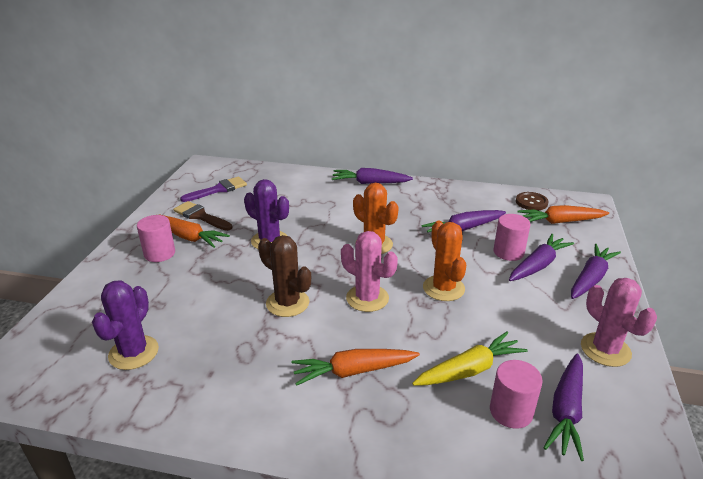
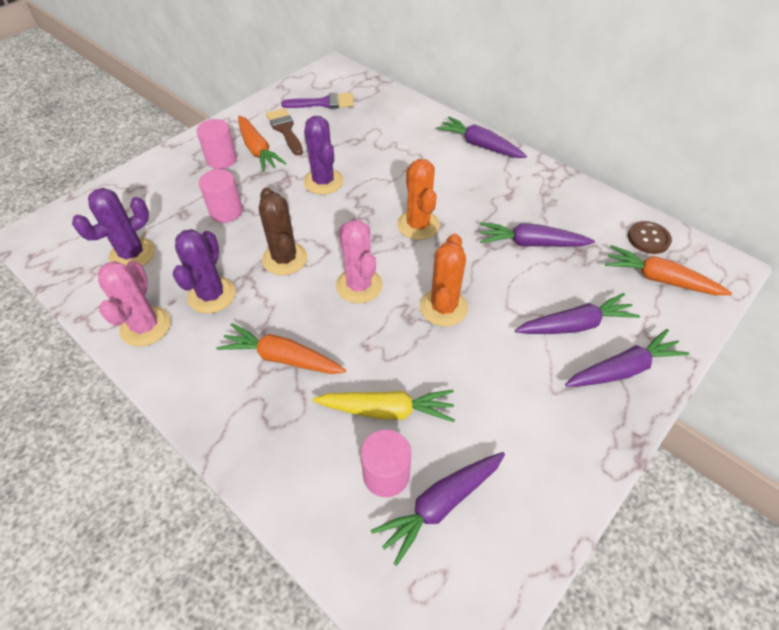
camera: 30 degrees right, 20 degrees up
(245, 353) = (212, 295): none -> purple cactus
(508, 252) = (555, 294): pink cylinder -> pink cylinder (226, 211)
(605, 350) = (551, 462): pink cactus -> pink cactus (145, 326)

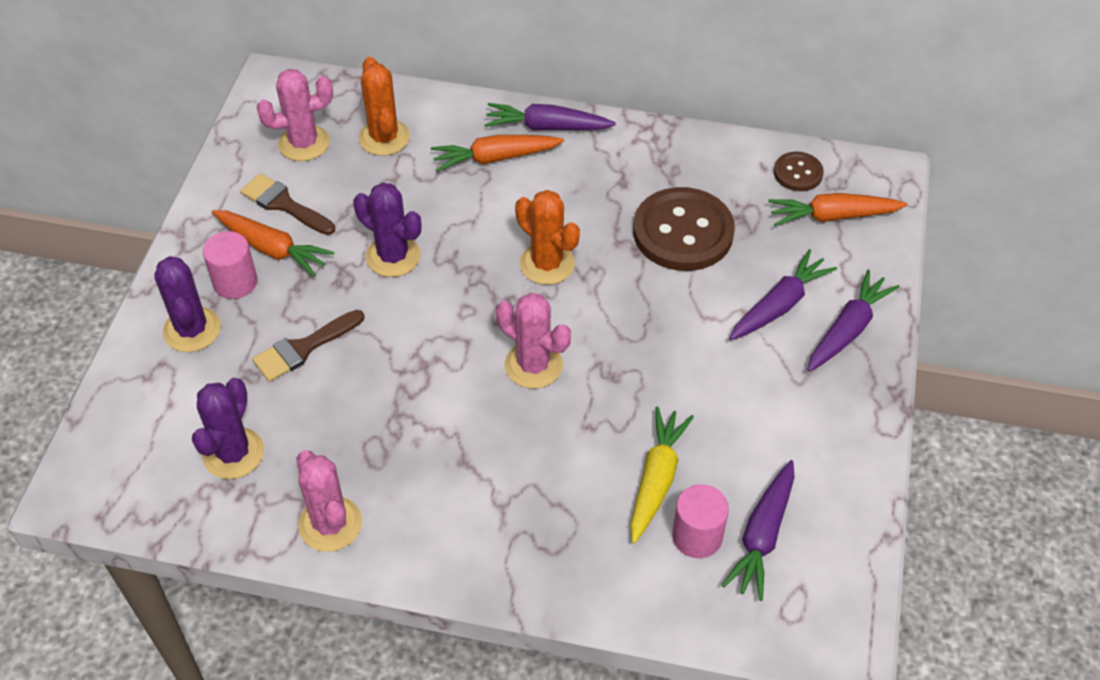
camera: 30 degrees left, 0 degrees up
(212, 295) = (376, 454): purple cactus -> purple cactus (192, 330)
(226, 211) = (303, 348): pink cylinder -> brown brush
(282, 358) = (511, 481): orange carrot -> orange carrot (495, 158)
(284, 259) = (425, 373): brown cactus -> none
(323, 103) = (304, 143): purple brush -> pink cactus
(387, 410) = (656, 479): yellow carrot -> yellow carrot turned 45 degrees counterclockwise
(443, 307) = (639, 347): orange cactus -> orange cactus (384, 138)
(531, 243) = (683, 232): purple carrot -> brown button

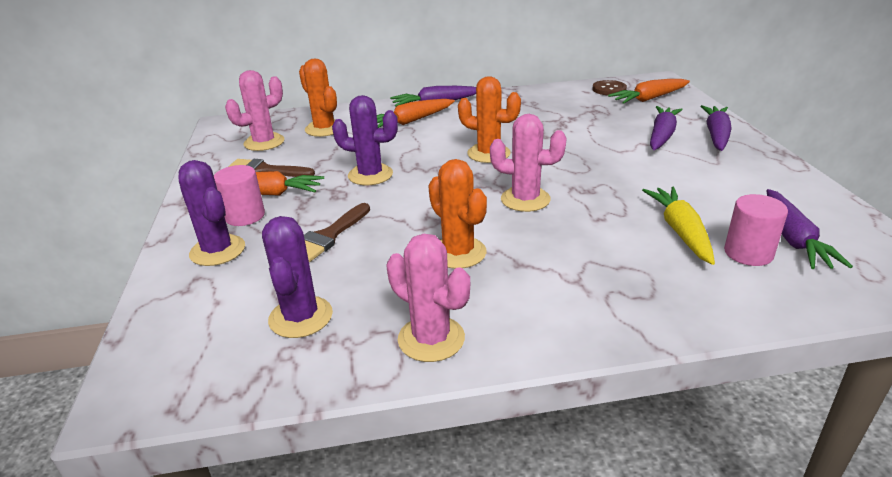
camera: 20 degrees left, 20 degrees down
(415, 423) = (458, 253): none -> orange cactus
(683, 232) = (566, 122): brown button -> none

